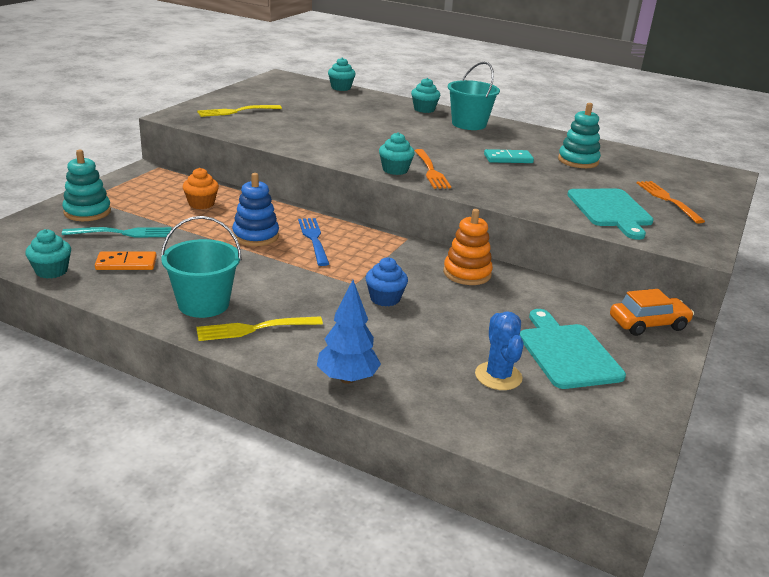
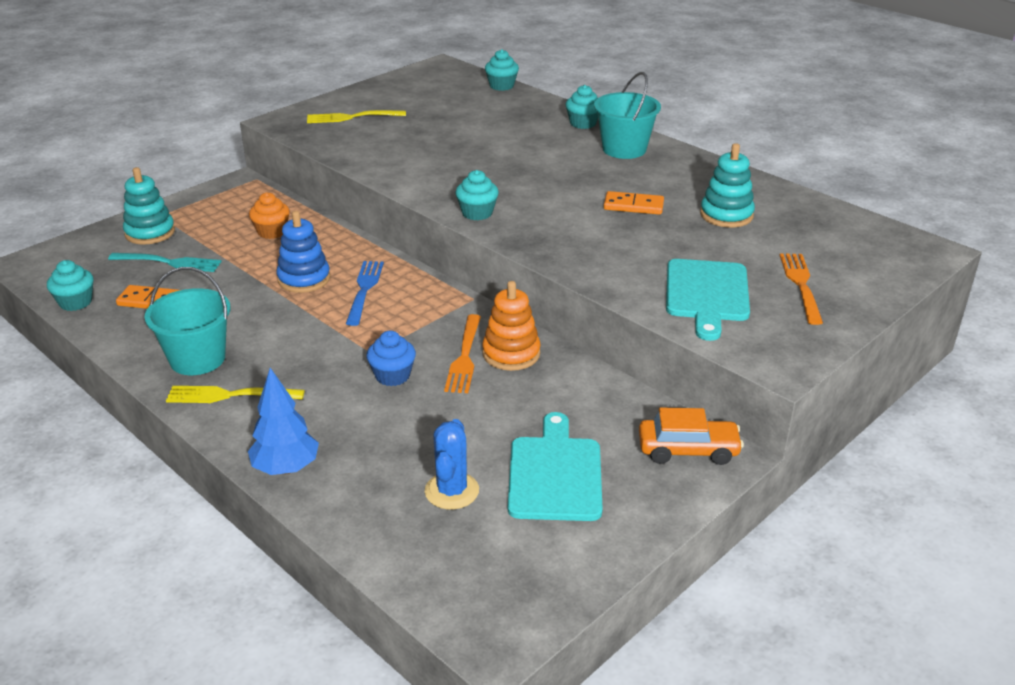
camera: 20 degrees right, 5 degrees up
(430, 170) = (520, 217): orange fork -> orange fork (464, 356)
(508, 159) = (633, 206): turquoise domino -> orange domino

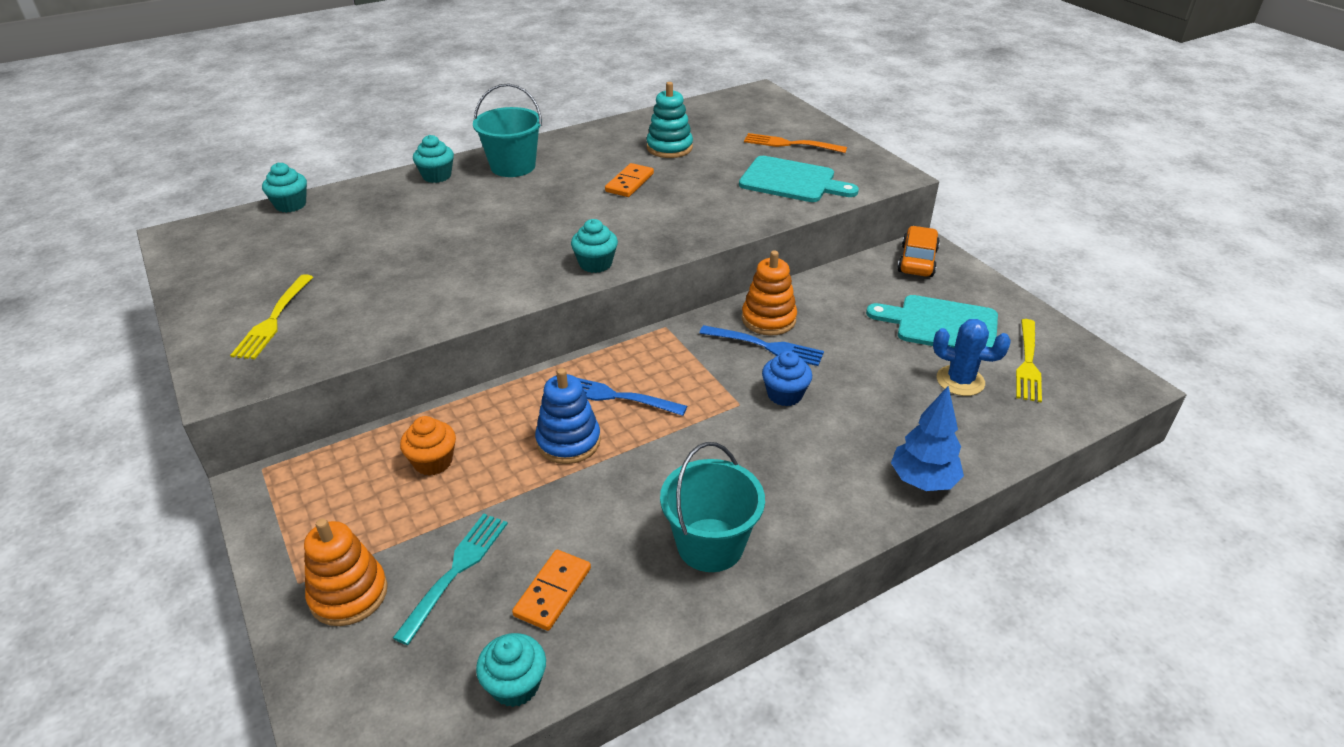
camera: 75 degrees left, 5 degrees up
(150, 232) = (349, 594): turquoise stacking toy -> orange stacking toy
(231, 395) = (791, 517): yellow fork -> yellow fork (1027, 362)
(464, 356) = (765, 346): orange fork -> blue fork

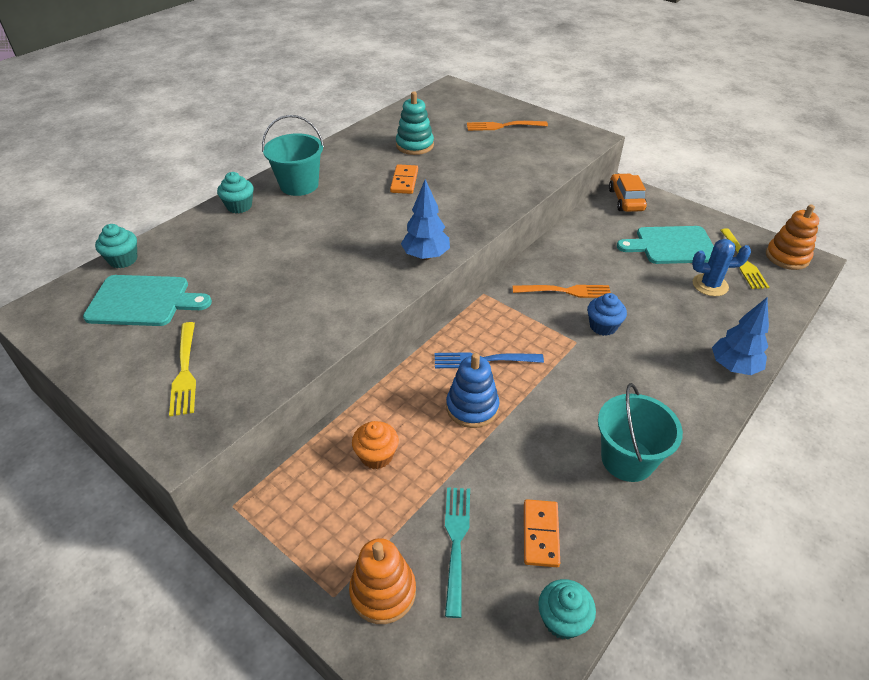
camera: 20 degrees left, 5 degrees up
(595, 264) = (426, 256): turquoise cupcake -> blue tree
(765, 346) = (565, 291): blue fork -> orange fork
(768, 319) = (554, 269): orange stacking toy -> orange stacking toy (787, 257)
(791, 181) = (524, 156): turquoise cutting board -> turquoise cutting board (143, 301)

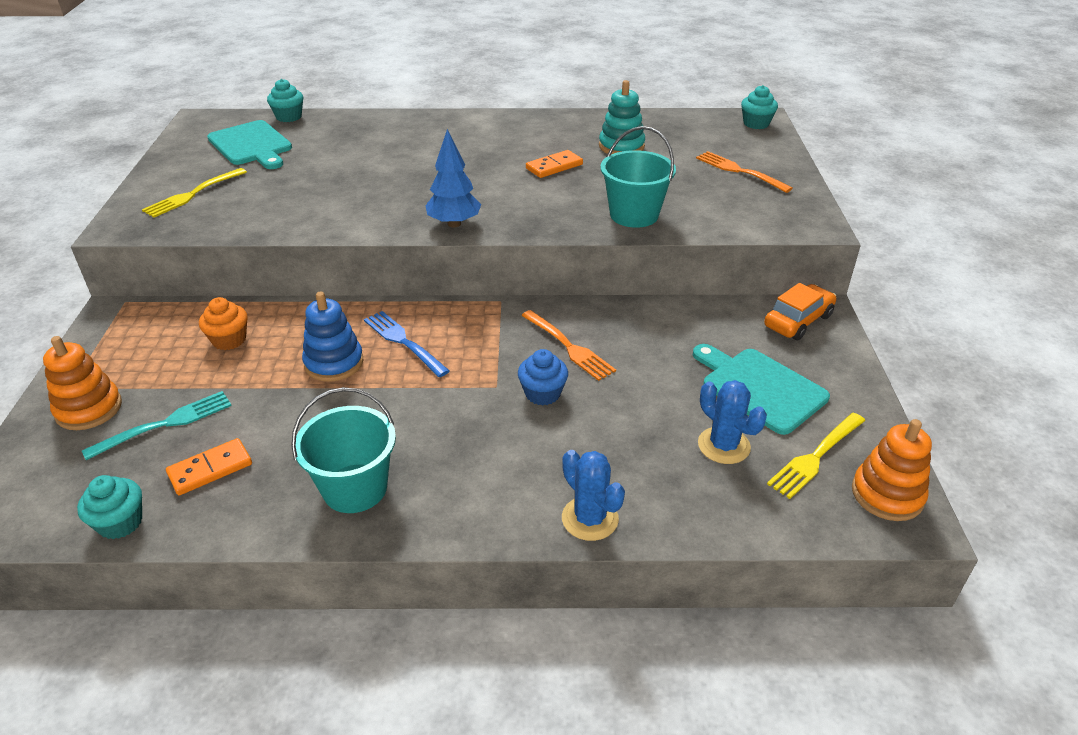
camera: 50 degrees right, 5 degrees down
(239, 206) = (410, 122): turquoise cupcake -> turquoise cupcake (756, 124)
(299, 185) = (474, 129): turquoise bucket -> turquoise bucket (634, 215)
(733, 367) = (590, 518): blue tree -> blue cactus

